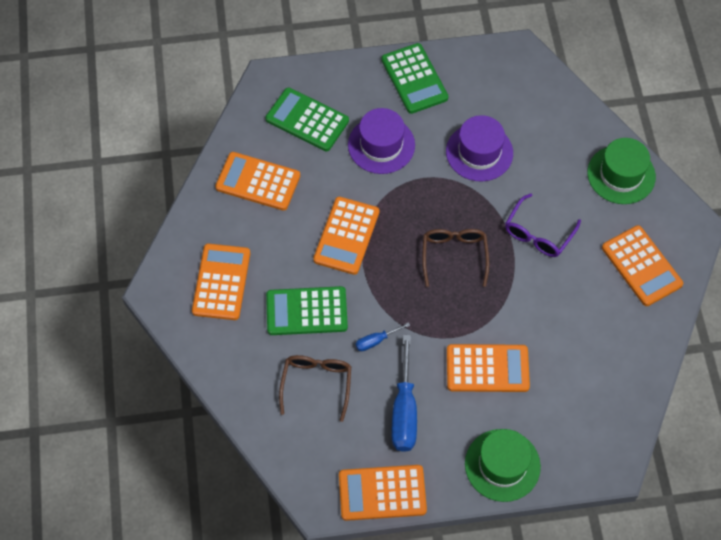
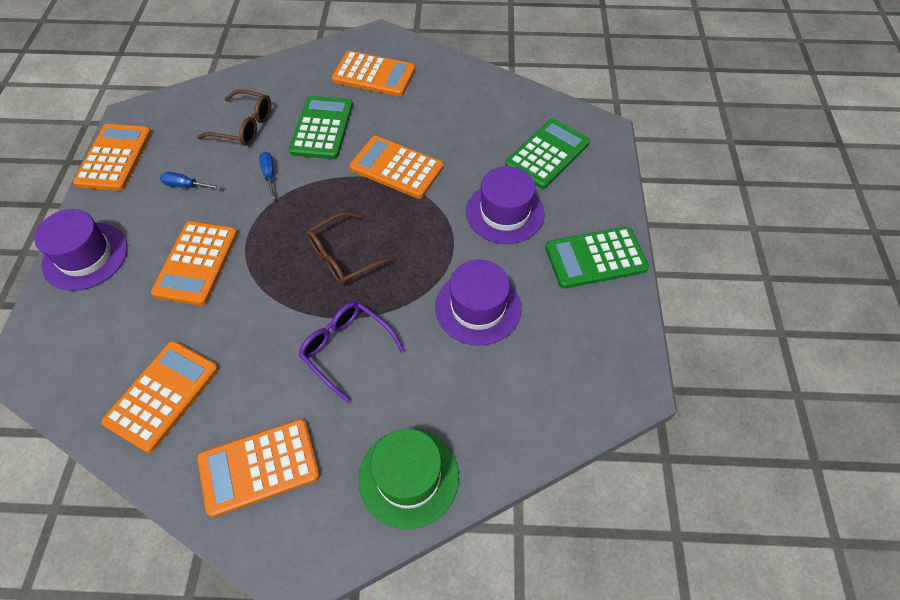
camera: 100 degrees right, 5 degrees down
(258, 182) = (477, 109): orange calculator -> orange calculator (162, 395)
(404, 411) = (185, 186): blue screwdriver -> blue screwdriver, size x0.49
(454, 255) = (344, 257): brown glasses -> brown glasses turned 135 degrees clockwise
(502, 465) = (85, 256): green hat -> purple hat

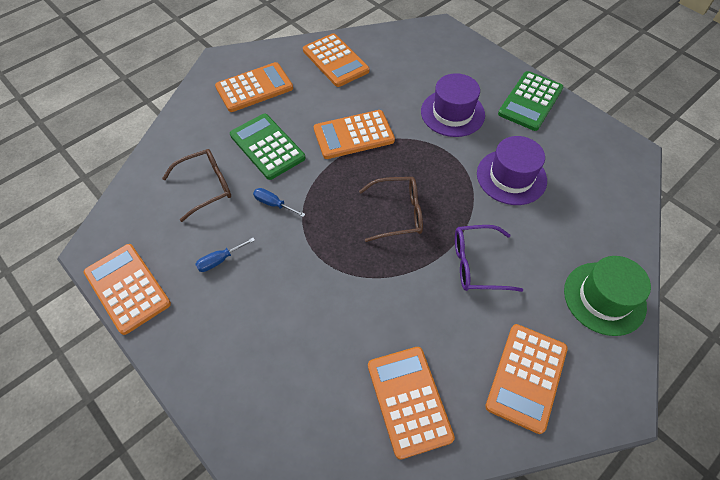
camera: 45 degrees left, 0 degrees up
(85, 256) = (212, 373): purple hat -> none
(196, 263) = (306, 301): orange calculator -> orange calculator (335, 61)
(344, 257) = (398, 213): brown glasses -> brown glasses turned 105 degrees counterclockwise
(547, 154) = (429, 63): green calculator -> none

